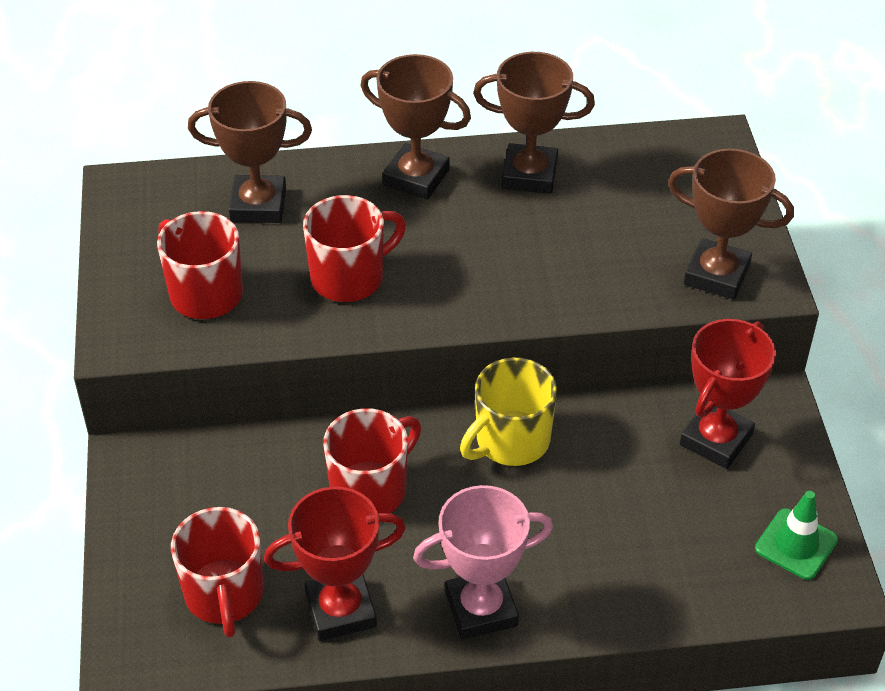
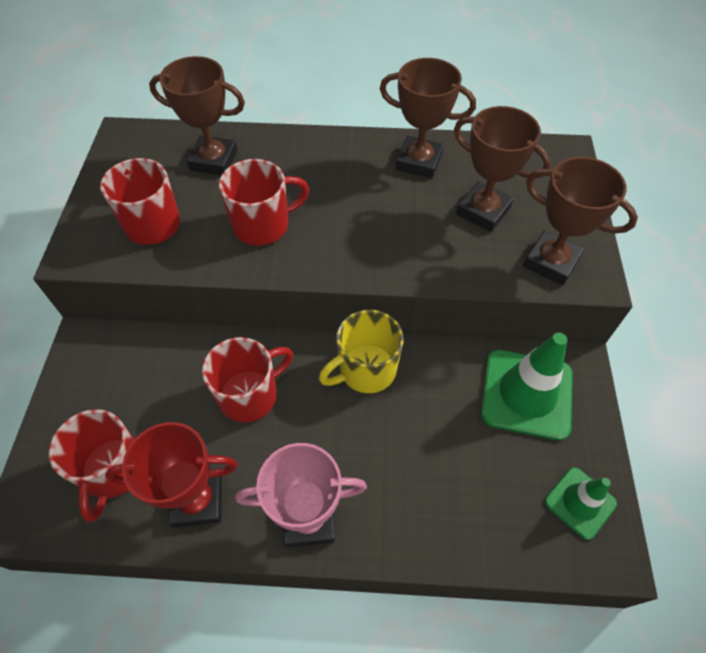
camera: 10 degrees right, 10 degrees up
(416, 177) = (334, 154): brown trophy -> brown trophy (483, 211)
(716, 440) = (526, 394): red trophy -> green traffic cone

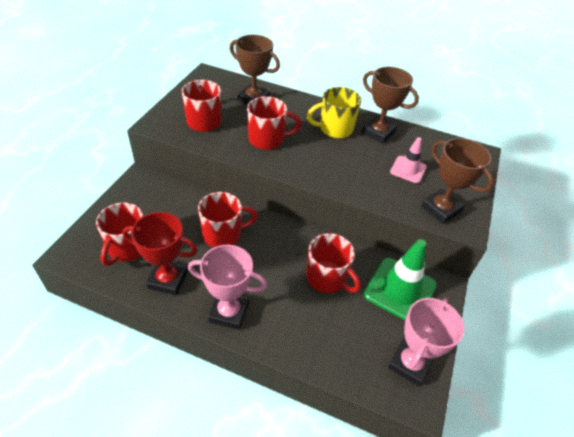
camera: 15 degrees right, 10 degrees down
(366, 370) = (300, 243): yellow mug -> yellow mug (334, 129)
(424, 412) = (327, 278): none -> red mug
(483, 211) = (408, 169): brown trophy -> pink traffic cone
(580, 502) = (409, 364): green traffic cone -> pink trophy

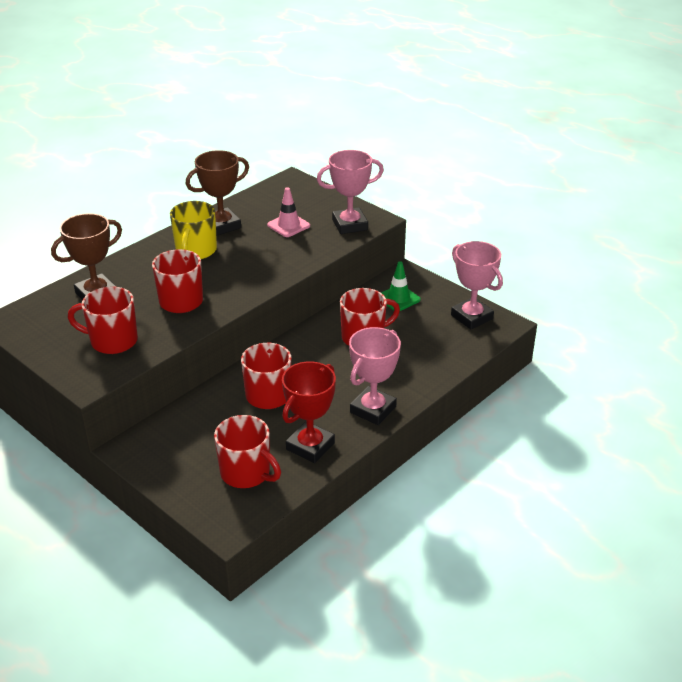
camera: 65 degrees left, 10 degrees down
(400, 290) = (398, 298): green traffic cone -> green traffic cone, size x0.58
(441, 209) = (350, 225): brown trophy -> pink trophy

